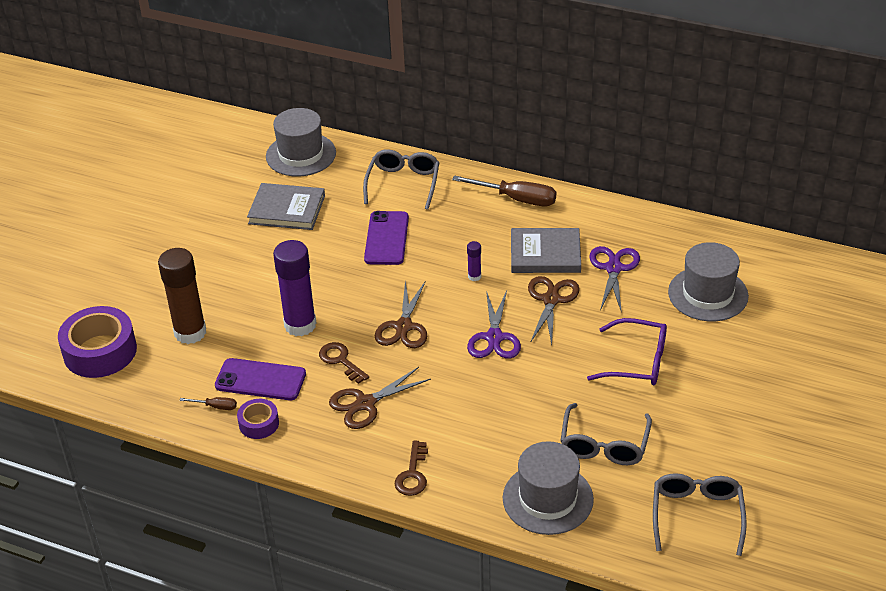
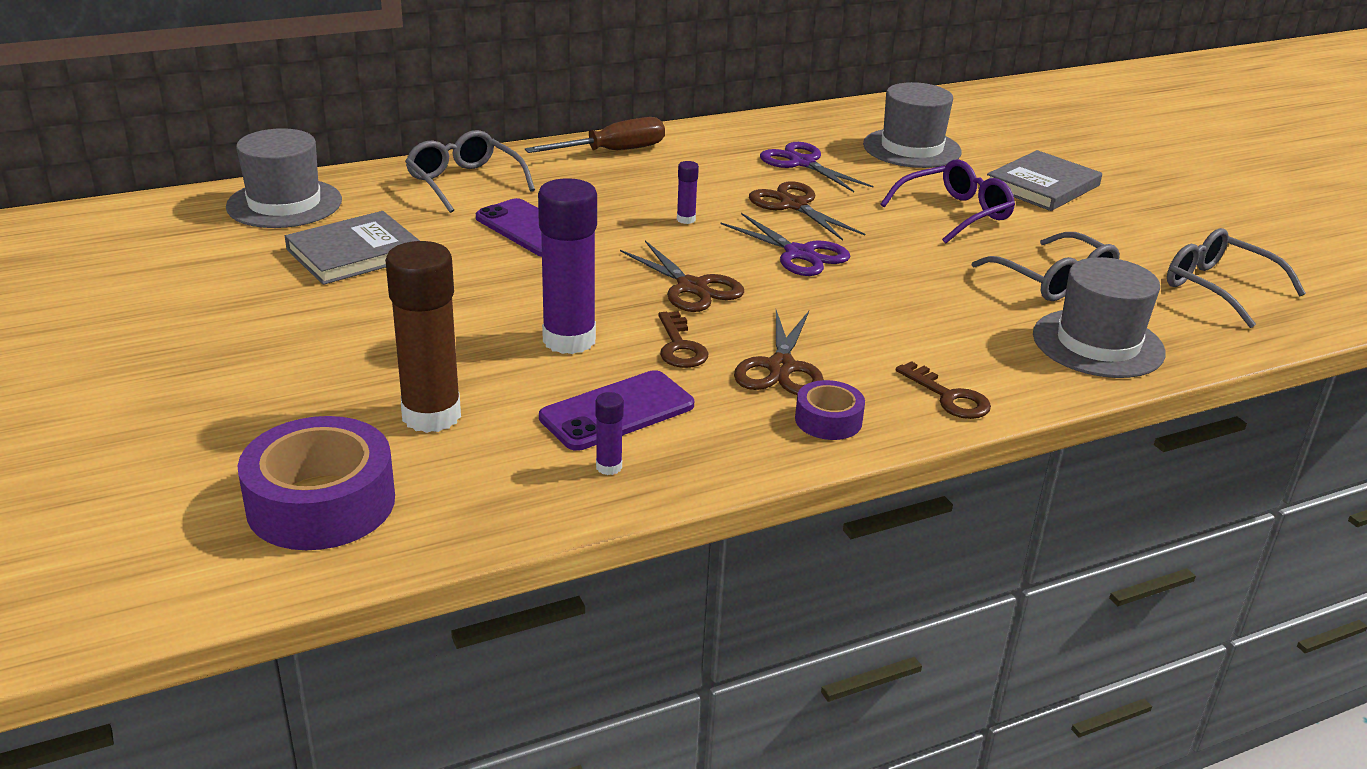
camera: 50 degrees left, 10 degrees down
(216, 406) = (609, 467): brown screwdriver -> purple glue stick
(259, 423) = (696, 452): purple tape -> purple tape (828, 420)
(341, 361) = (680, 346): brown key -> brown key turned 105 degrees counterclockwise
(545, 254) = (721, 177): grey book -> grey book (1042, 186)

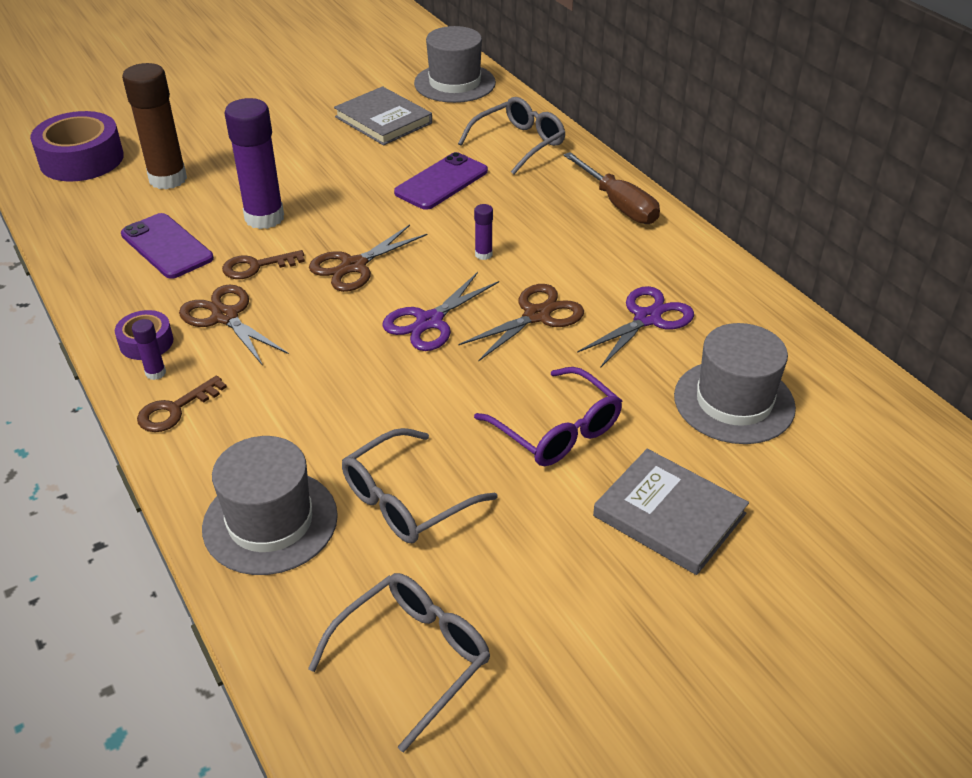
camera: 85 degrees right, 10 degrees up
(609, 467) = (100, 249): purple glue stick -> purple glue stick (155, 373)
(781, 367) = (225, 317): brown scissors -> brown scissors turned 45 degrees clockwise

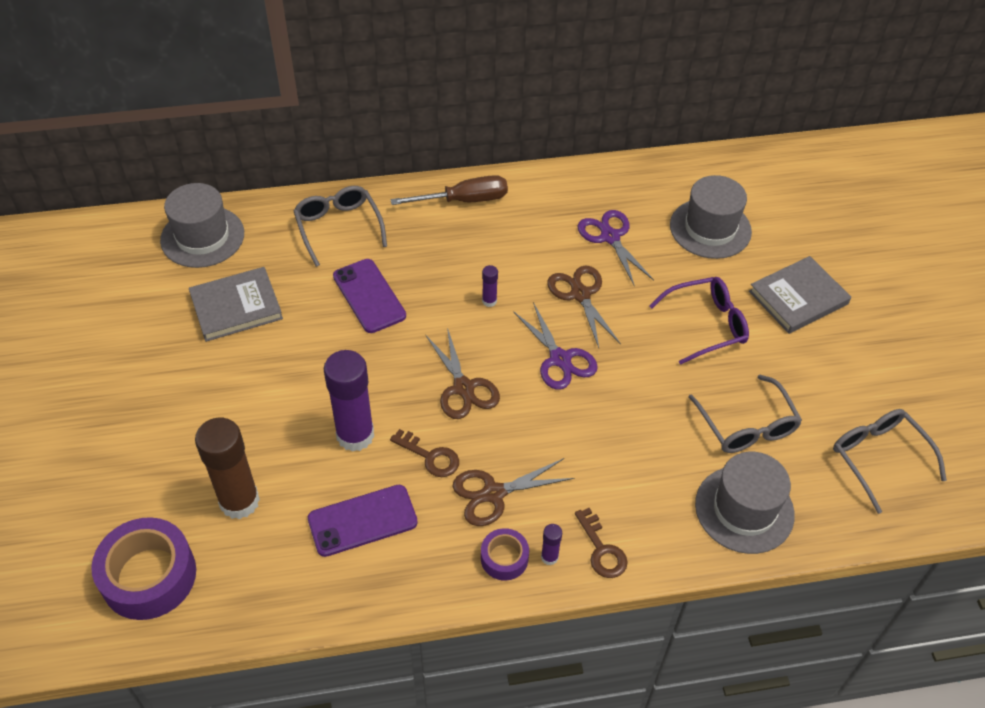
camera: 70 degrees left, 10 degrees up
(256, 266) = (430, 456): brown key -> brown key turned 60 degrees counterclockwise

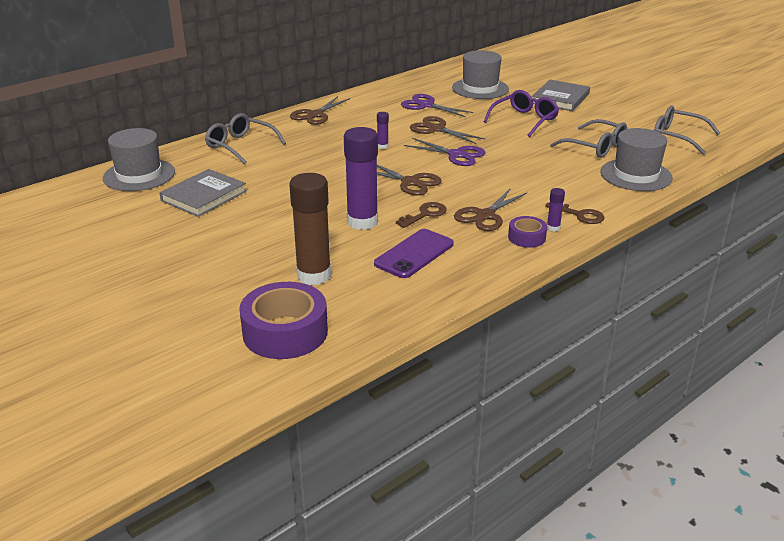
camera: 30 degrees left, 20 degrees down
(369, 296) = (298, 166): purple phone -> none
(430, 456) = (425, 214): brown key -> brown key turned 45 degrees counterclockwise
(464, 200) = (315, 115): brown screwdriver -> brown scissors

